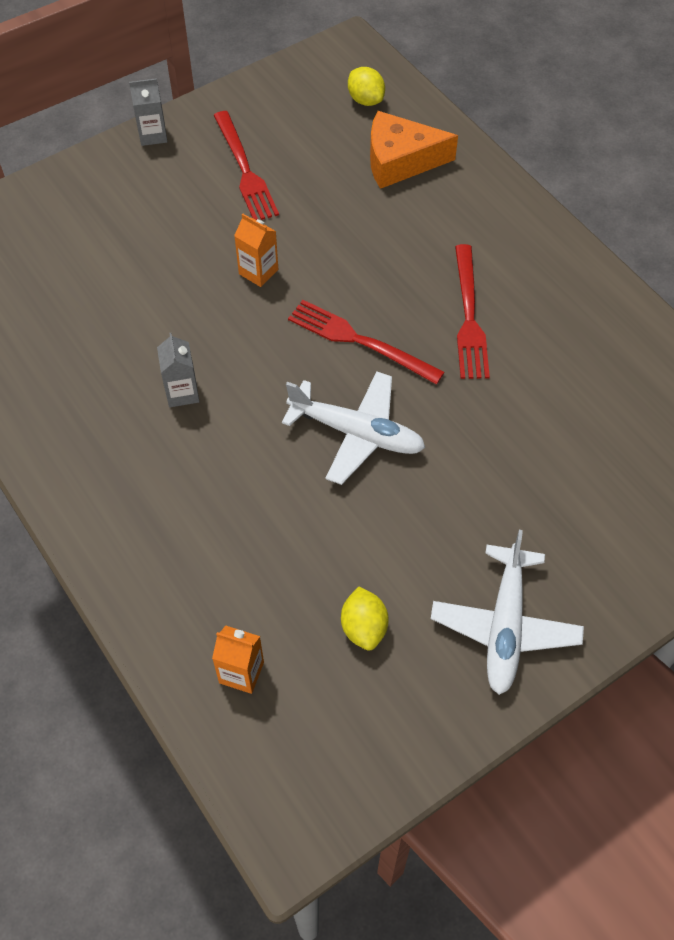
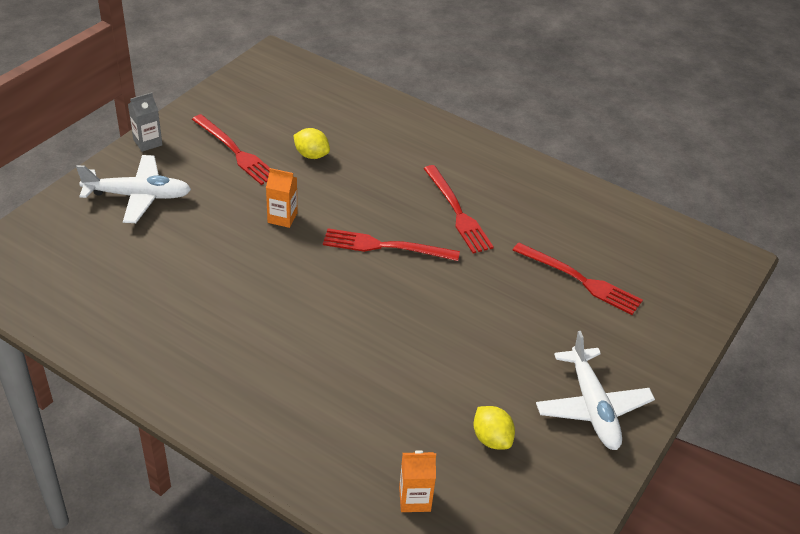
camera: 25 degrees left, 15 degrees down
(182, 392) = (264, 315): grey carton -> none
(356, 433) = (416, 308): white plane -> white plane (138, 196)
(365, 100) = (305, 88): yellow lemon -> yellow lemon (311, 155)
(400, 161) = (353, 122): orange cheese -> none
(577, 452) = (580, 280): none -> red fork

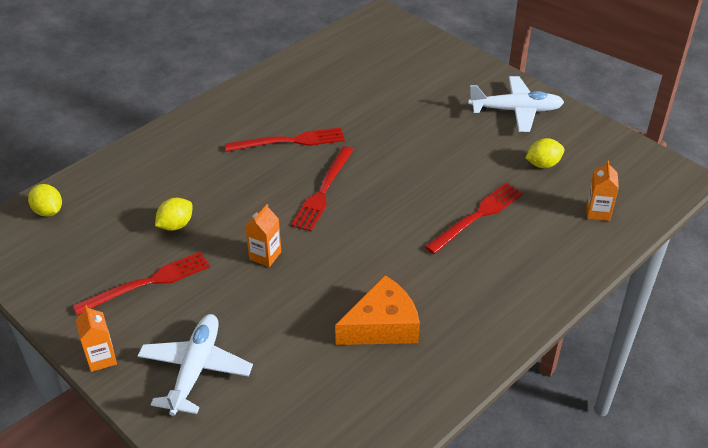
camera: 75 degrees left, 0 degrees up
(147, 142) = (101, 358): grey carton -> orange carton
(200, 311) = (382, 325): none -> orange cheese
(312, 81) = (48, 211): none -> yellow lemon
(580, 280) = (387, 90): red fork -> red fork (477, 216)

